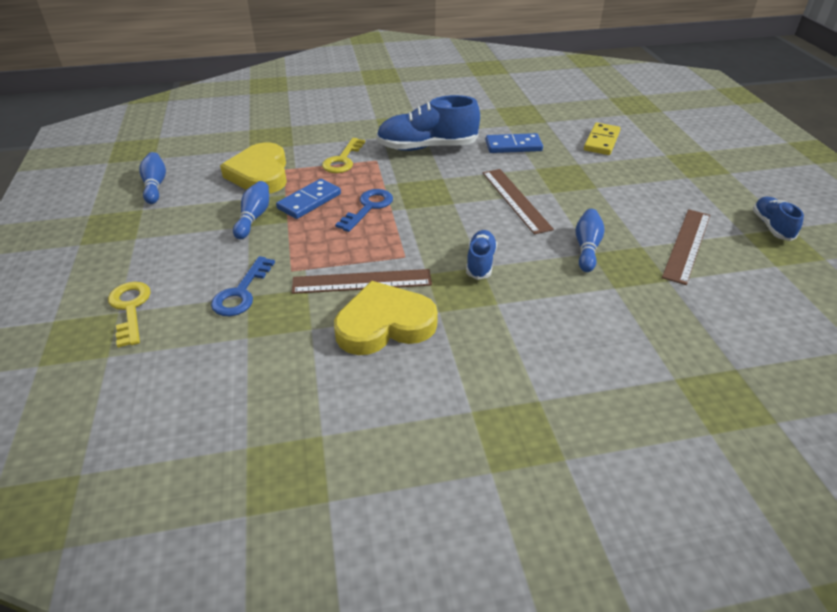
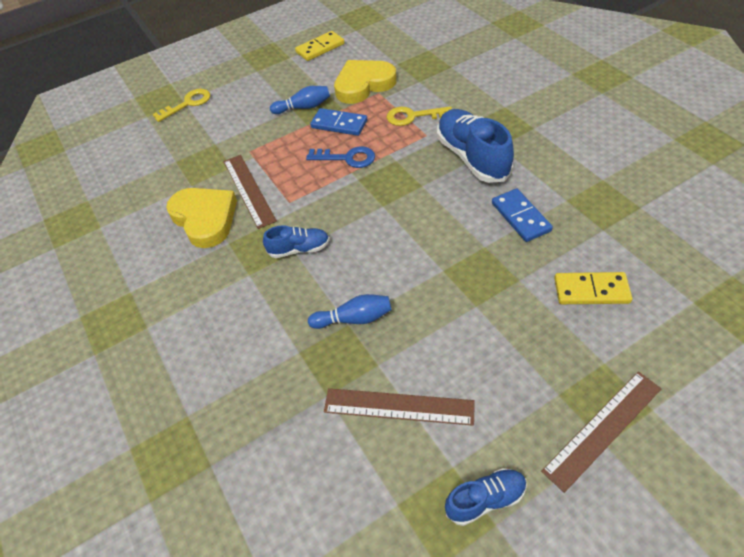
camera: 75 degrees right, 10 degrees up
(155, 186) = (320, 48): blue bowling pin -> yellow domino
(241, 293) = (217, 139): blue key -> none
(515, 200) = (411, 246): brown ruler -> brown ruler (603, 428)

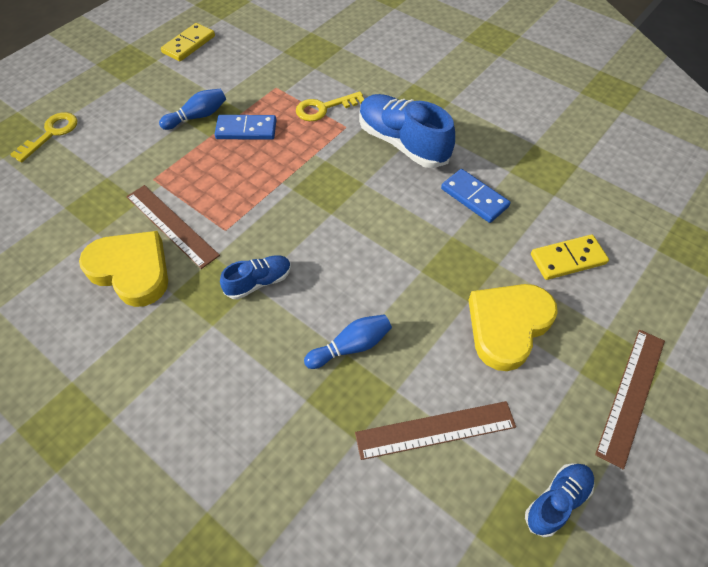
camera: 25 degrees left, 5 degrees up
(347, 158) = (271, 167): blue key -> none
(363, 85) = (255, 80): yellow heart -> yellow heart (507, 326)

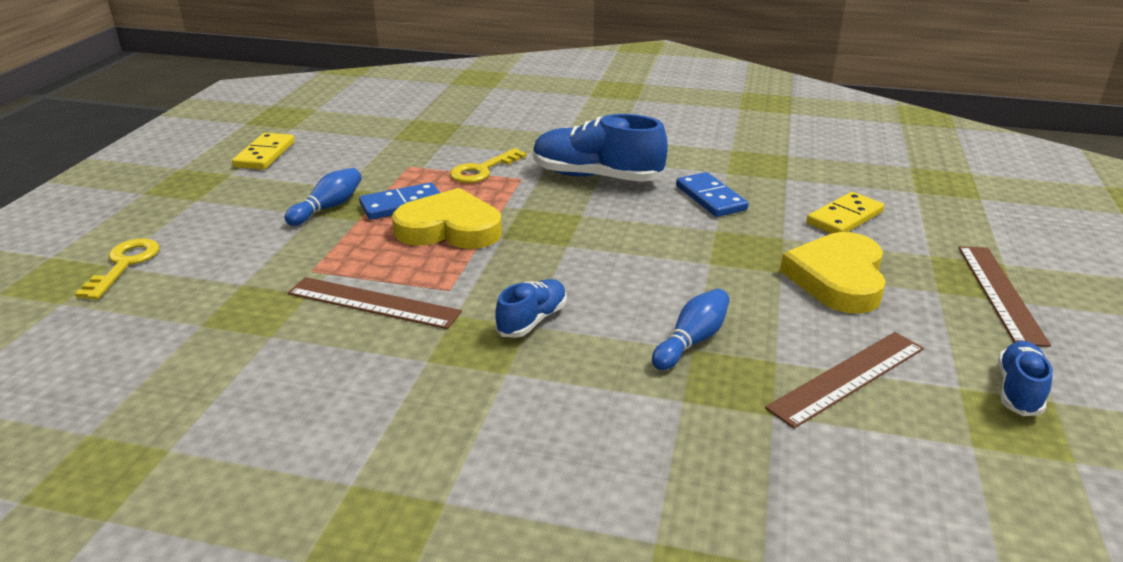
camera: 25 degrees left, 25 degrees down
(131, 270) = (351, 355): yellow heart -> yellow heart (450, 228)
(474, 197) = (711, 198): blue domino -> blue domino turned 45 degrees clockwise

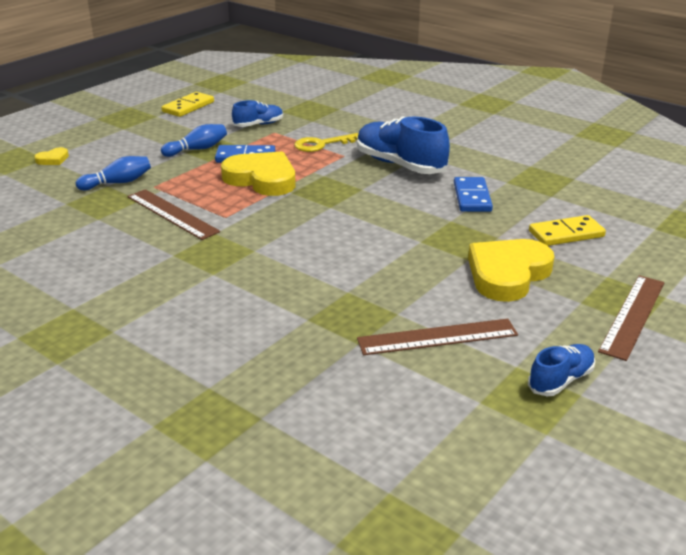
camera: 25 degrees right, 0 degrees up
(124, 264) = (53, 159): yellow key -> yellow heart
(532, 320) = (259, 248): blue shoe -> blue shoe (258, 125)
(691, 341) = (351, 286): blue bowling pin -> blue bowling pin (117, 183)

